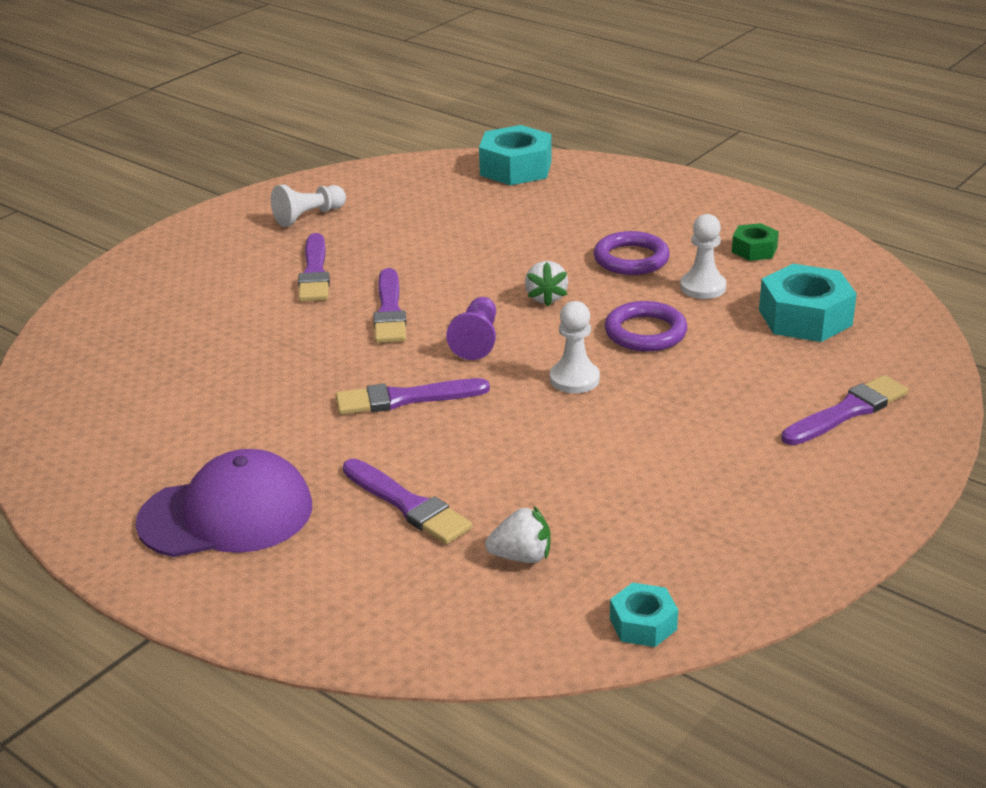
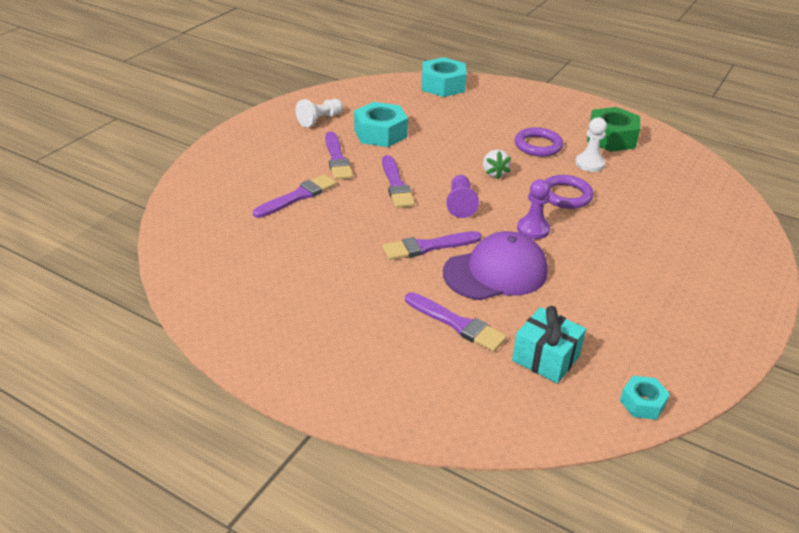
camera: 10 degrees left, 5 degrees up
(226, 514) = (336, 337): purple cap -> purple cap (496, 272)
(521, 557) = (546, 358): white strawberry -> turquoise gift
(574, 379) = (533, 229): white pawn -> purple pawn
(754, 250) = (611, 138): green nut -> green nut, size x1.83
(805, 317) = (660, 183): turquoise nut -> turquoise nut (380, 133)
(847, 411) = (711, 245): purple brush -> purple brush (298, 196)

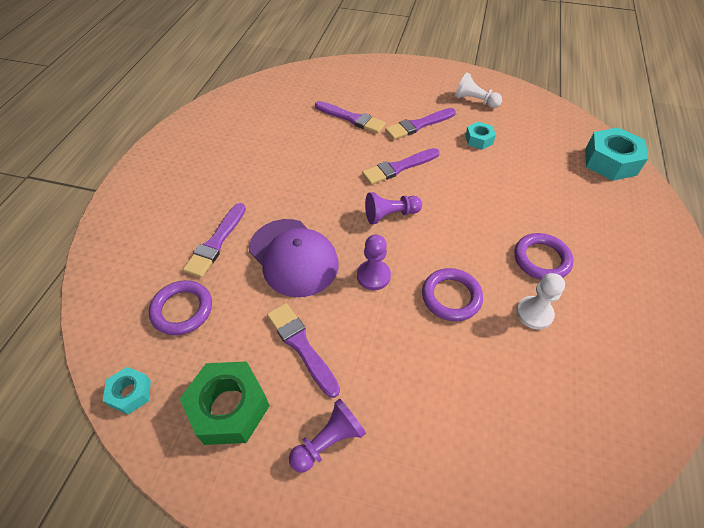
camera: 75 degrees right, 15 degrees up
(380, 133) = (479, 140): turquoise nut -> turquoise nut, size x0.55
(428, 247) = (314, 205): purple brush -> purple brush (301, 346)
(494, 173) = (460, 230): white strawberry -> none
(546, 358) = (182, 310): turquoise gift -> purple ring
(611, 138) = (615, 332): green nut -> green nut (229, 408)
(693, 284) = (329, 441): none -> purple pawn

